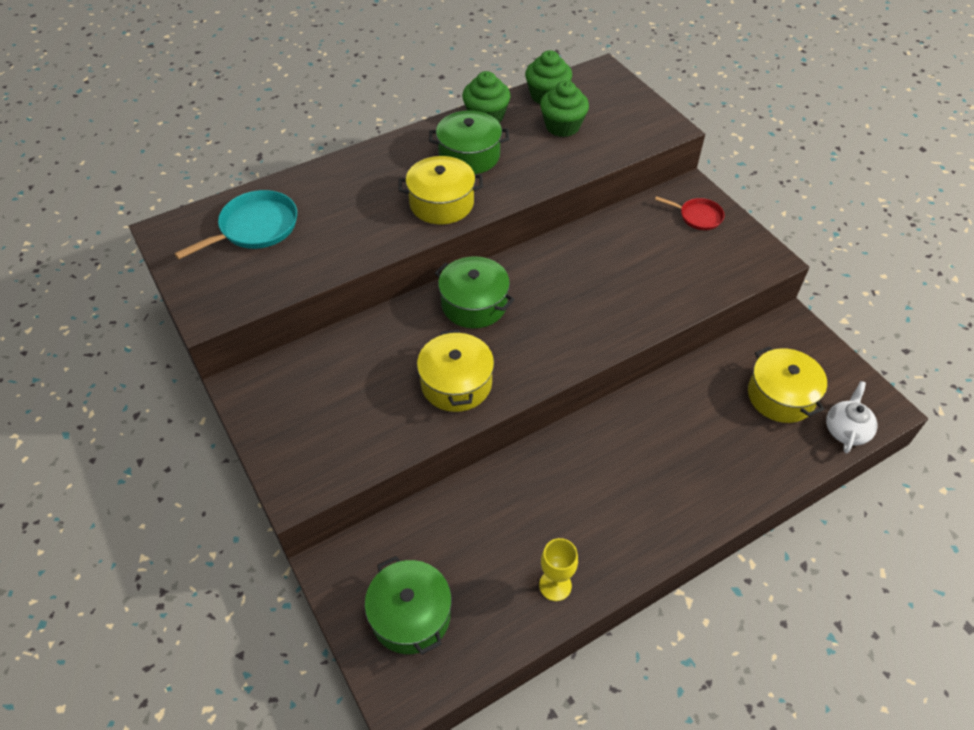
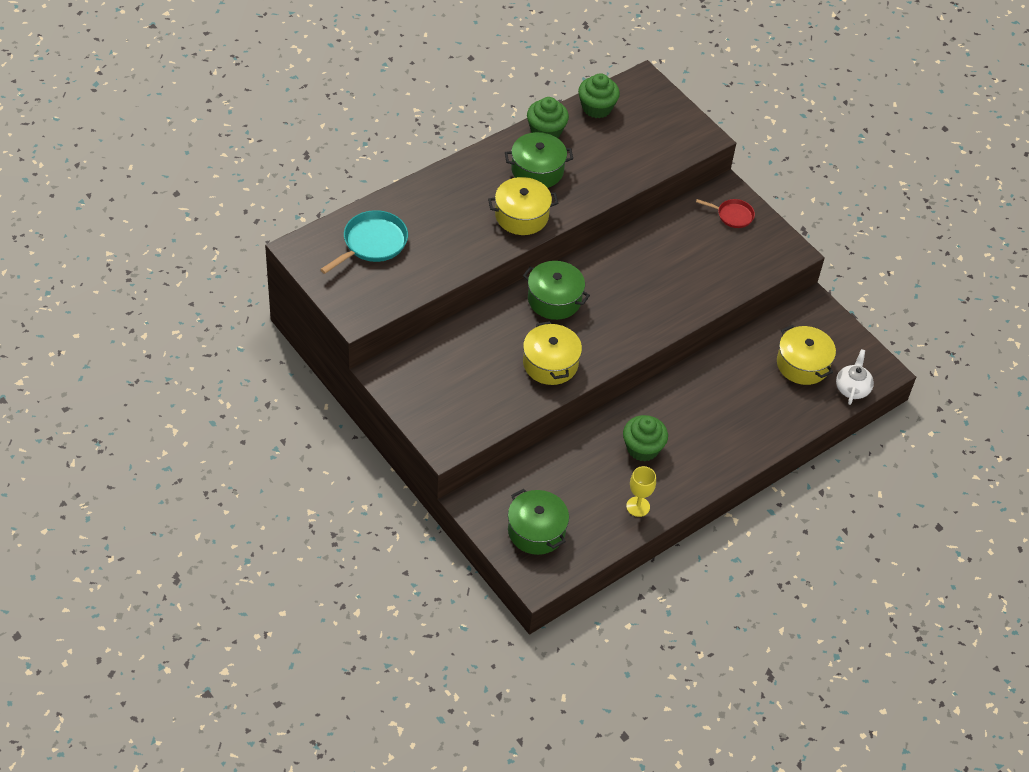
camera: 10 degrees left, 0 degrees up
(562, 126) = (613, 139): green cupcake -> green cupcake (642, 448)

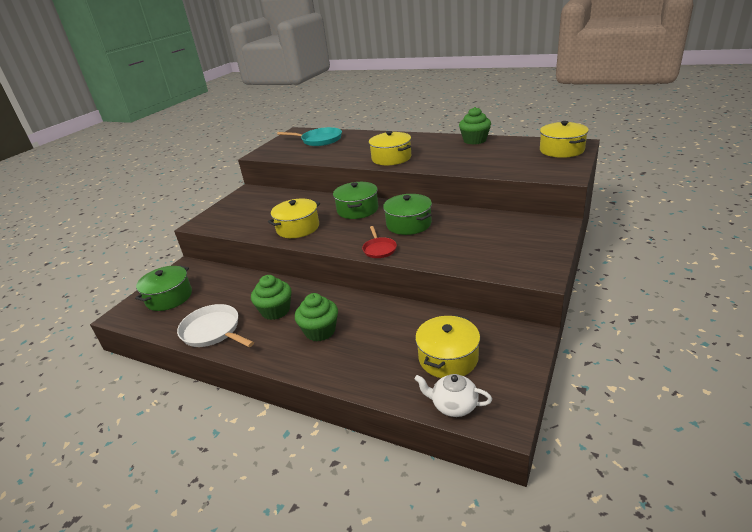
camera: 70 degrees right, 20 degrees down
(537, 170) = (437, 149): green pot -> green pot (408, 224)
(596, 108) = (523, 143): green cupcake -> green cupcake (320, 331)
(638, 506) = (213, 331): yellow goblet -> white pan
(646, 99) = (562, 150): none -> yellow pot
(733, 215) = (535, 236): red pan -> red pan (379, 249)
(852, 388) = (453, 405): white teapot -> white teapot turned 150 degrees counterclockwise

